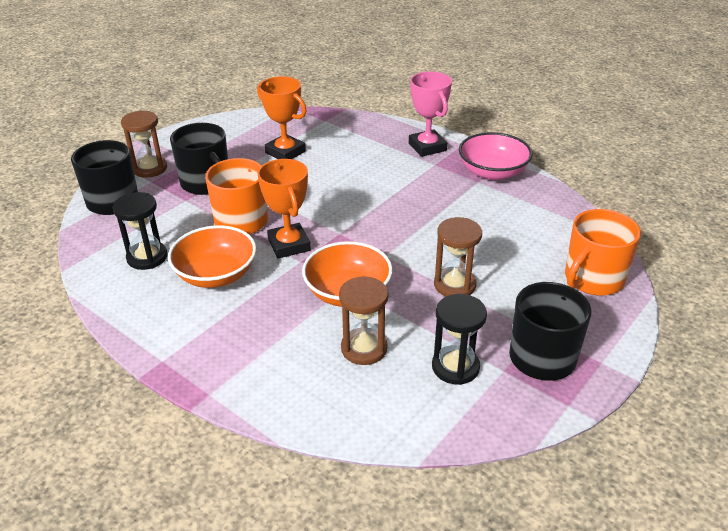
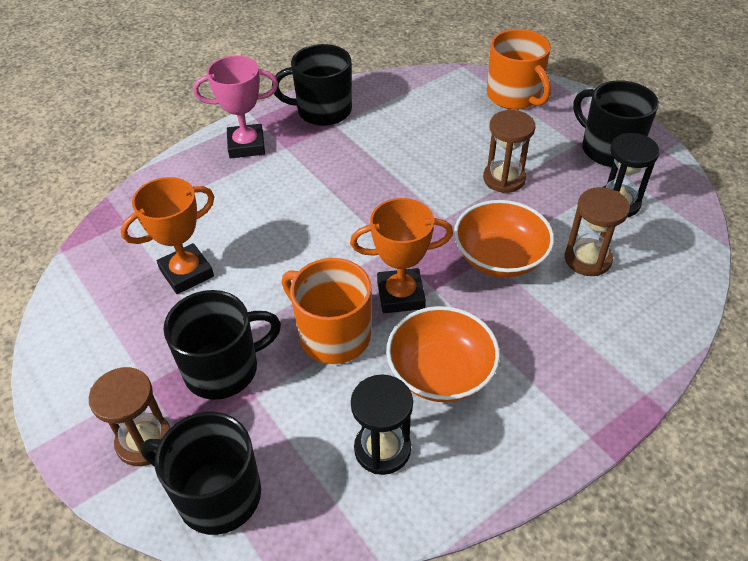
camera: 75 degrees left, 10 degrees up
(492, 172) = (322, 111): pink bowl -> black mug

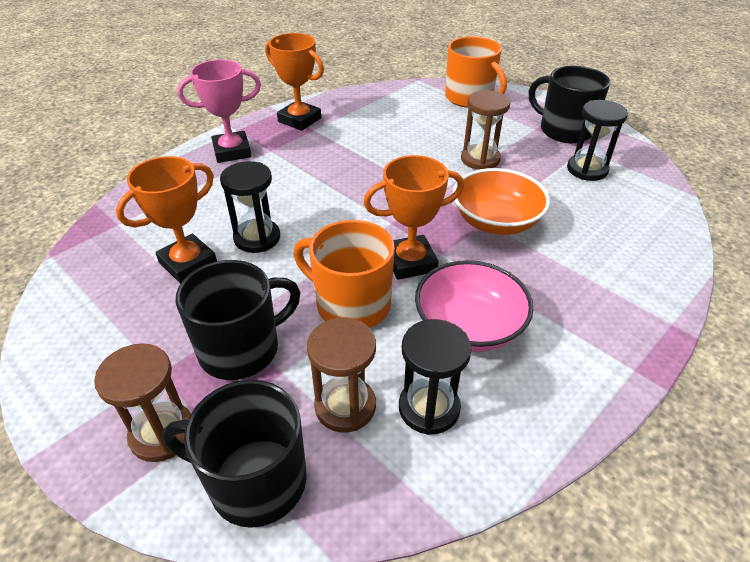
camera: 10 degrees left, 5 degrees down
(256, 252) = (257, 238): none -> black hourglass
(322, 111) = (299, 120): black mug -> orange trophy
(440, 372) = (469, 327): orange bowl -> pink bowl
(587, 259) = (576, 215): brown hourglass -> brown hourglass (345, 406)

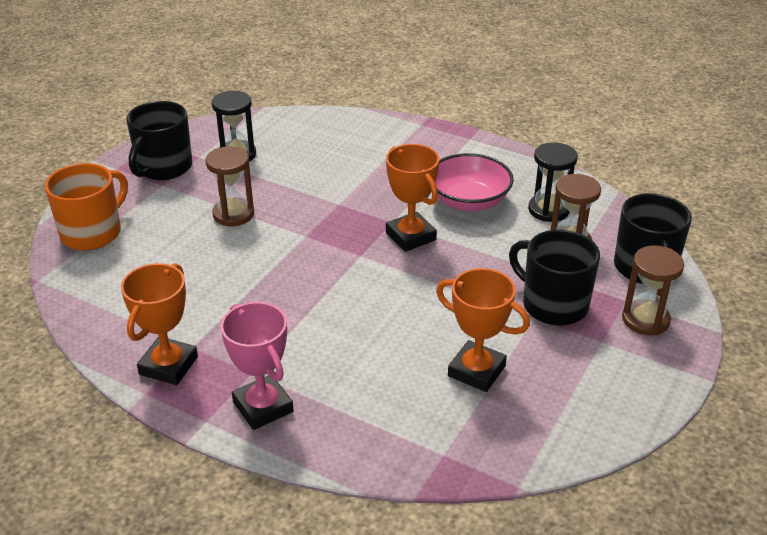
camera: 105 degrees left, 5 degrees down
(257, 238) = (419, 335): black hourglass -> none
(351, 304) = (476, 259): orange mug -> none
(496, 221) = (336, 198): orange bowl -> none

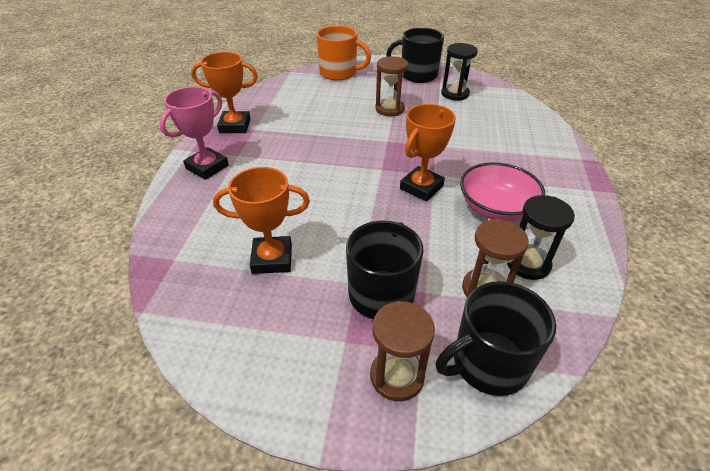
camera: 70 degrees right, 5 degrees up
(476, 371) = (272, 259): orange trophy -> orange trophy turned 75 degrees clockwise

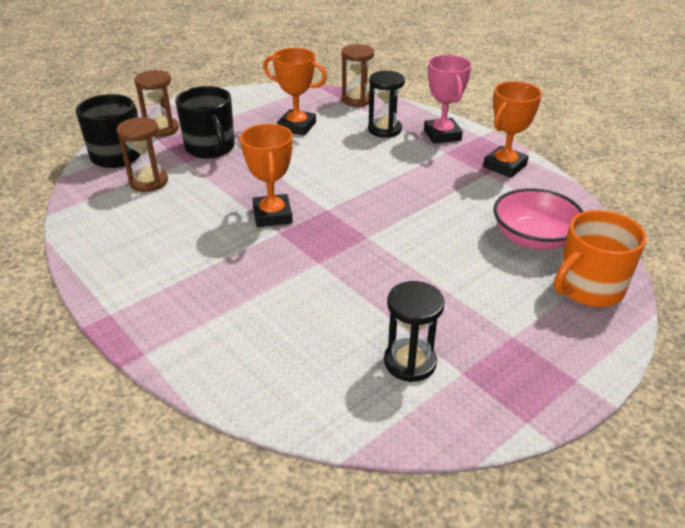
camera: 130 degrees right, 5 degrees down
(272, 259) = (297, 126): orange trophy -> orange trophy turned 75 degrees clockwise
(389, 109) = (433, 275): brown hourglass -> brown hourglass (357, 100)
(417, 75) = (511, 364): black mug -> none
(495, 208) = (191, 236): pink bowl -> pink bowl (533, 238)
(527, 263) = (130, 211): black hourglass -> black hourglass (384, 129)

